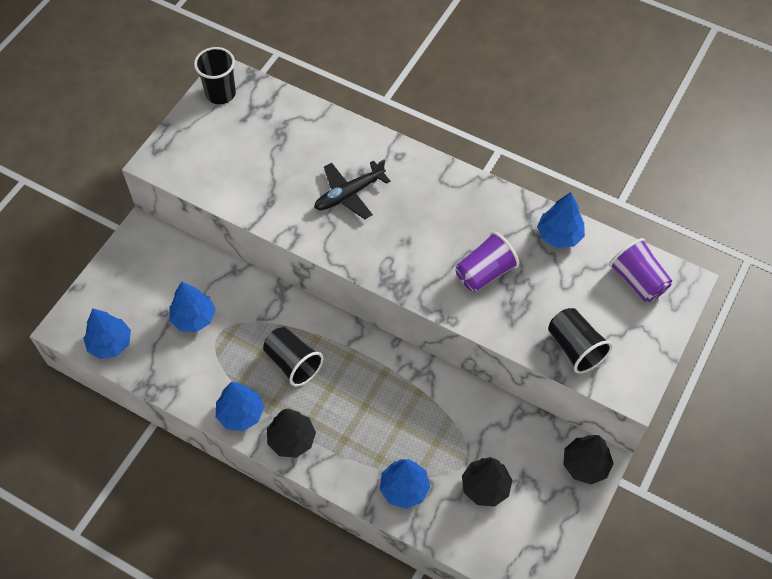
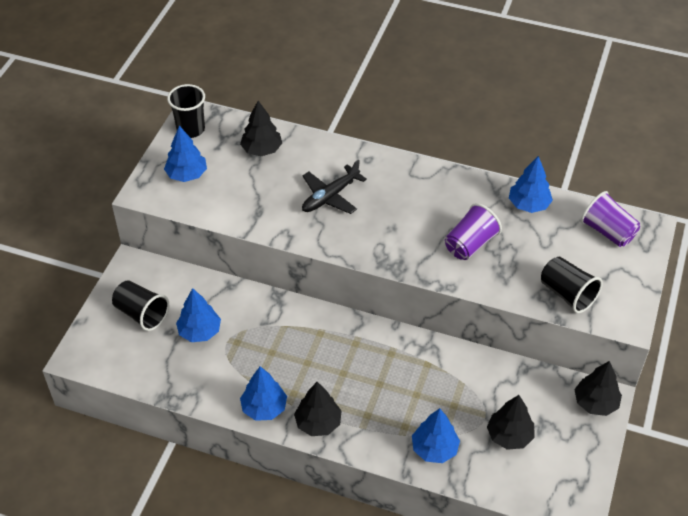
camera: 10 degrees left, 10 degrees down
(110, 344) = (124, 365): blue tree -> blue tree (187, 175)
(289, 128) = (262, 150): none -> black tree
(293, 363) = (303, 357): black cup -> black cup (141, 314)

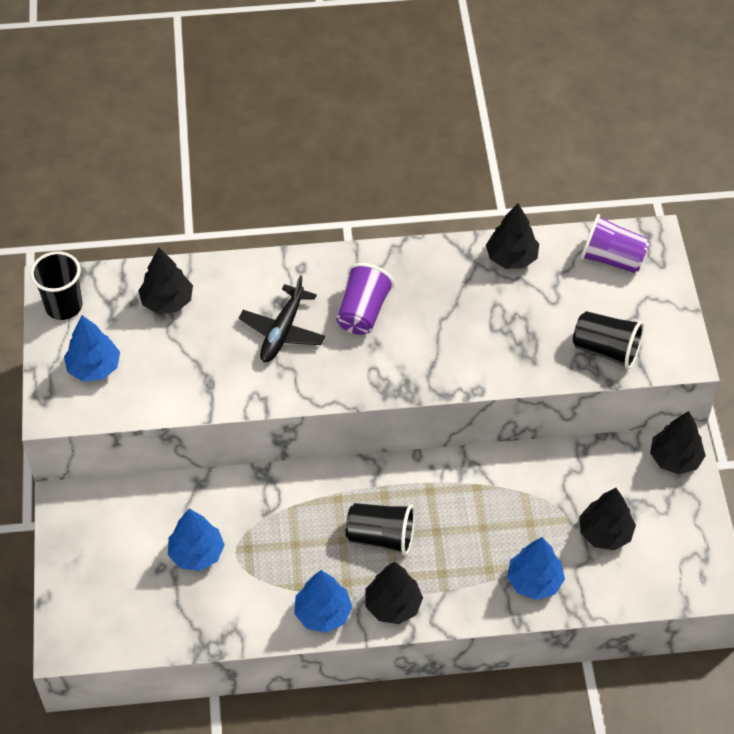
camera: 25 degrees left, 5 degrees up
(141, 314) = (114, 560): black cup -> black cup (381, 537)
(470, 244) = (472, 330): purple cup -> purple cup (363, 312)
(528, 204) = (511, 258): blue tree -> black tree

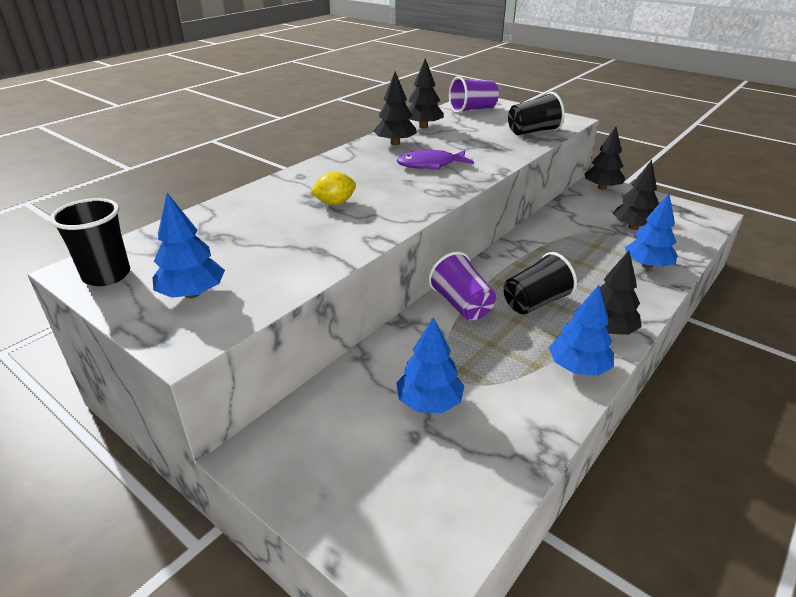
camera: 45 degrees left, 20 degrees down
(167, 301) = (214, 230): black tree -> black tree (395, 143)
(282, 331) = (335, 203): black plane -> yellow lemon
(363, 312) = (376, 174): purple cup -> purple cup (461, 304)
(425, 333) = (430, 165): none -> purple fish

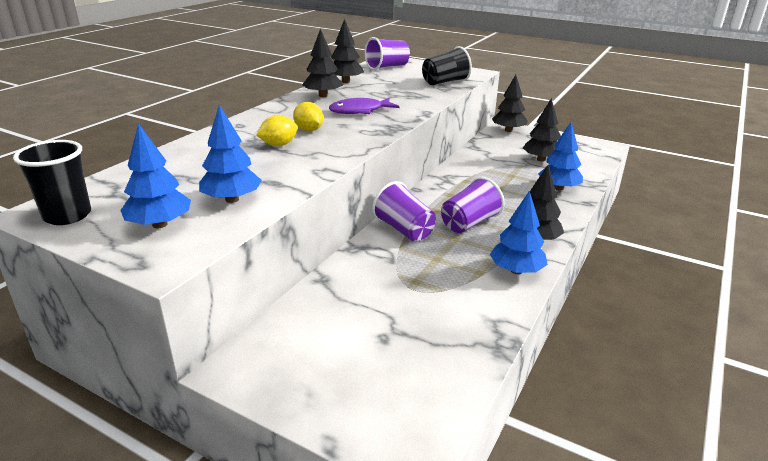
camera: 10 degrees left, 5 degrees down
(370, 186) = (309, 130): none -> yellow lemon
(429, 402) = (391, 310): blue tree -> blue tree (232, 199)
(535, 302) = (469, 223): black cup -> purple cup

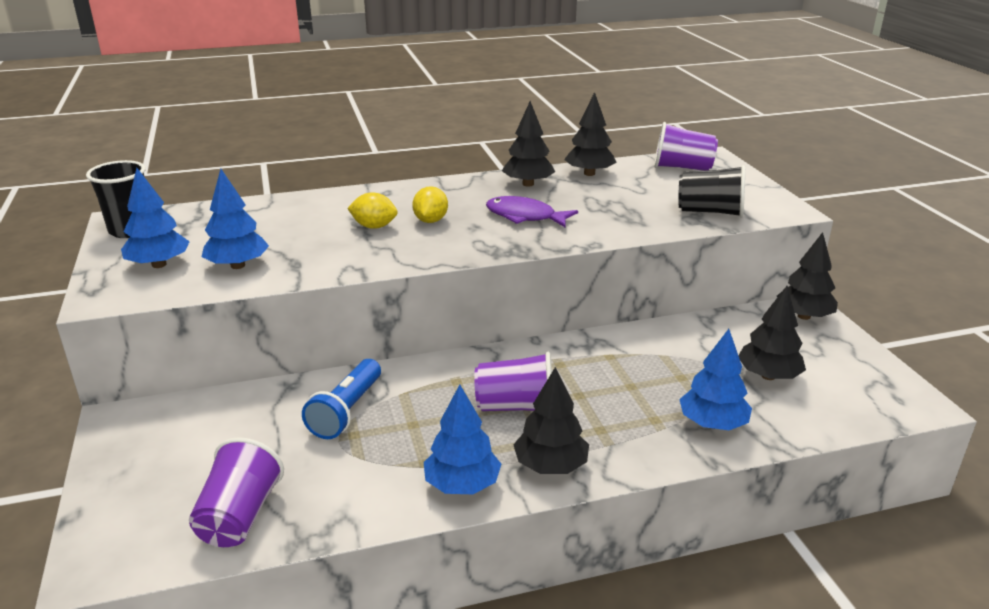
camera: 45 degrees right, 0 degrees up
(388, 273) = (346, 411): none -> blue flashlight
(404, 230) = (439, 377): purple cup -> purple cup (239, 517)

